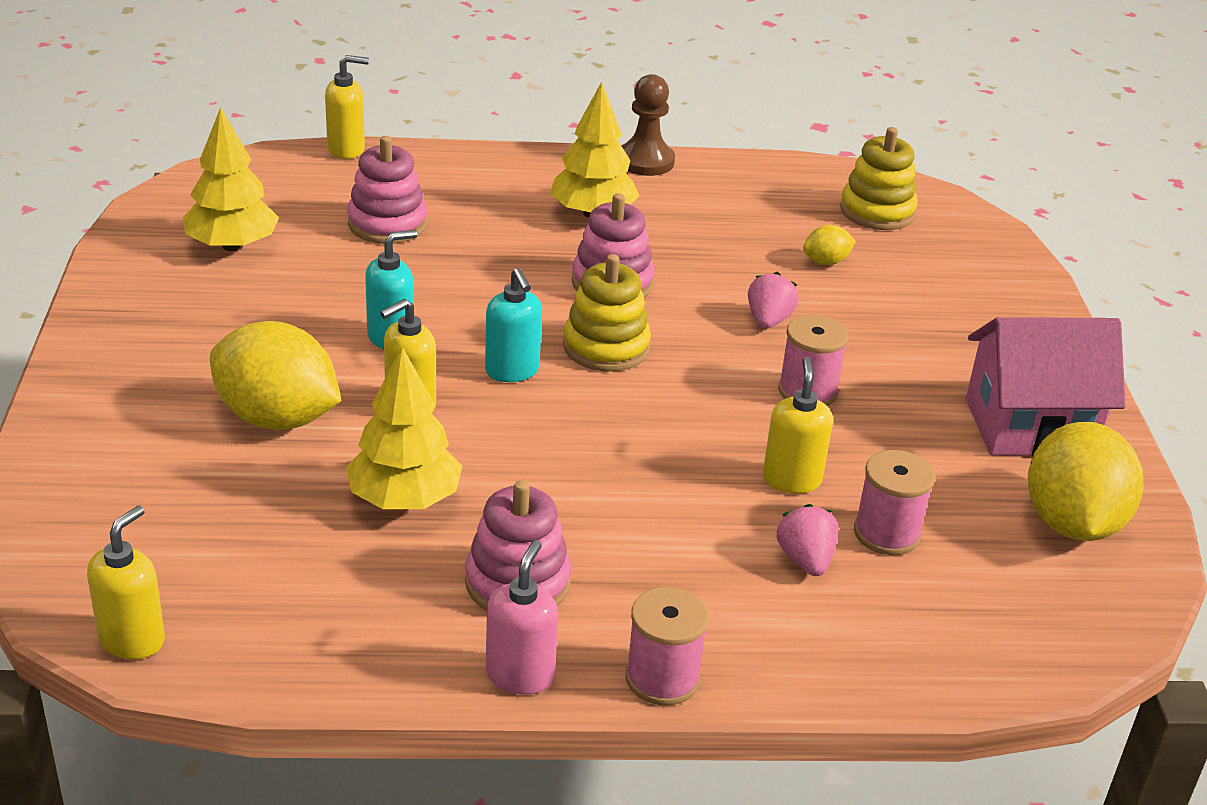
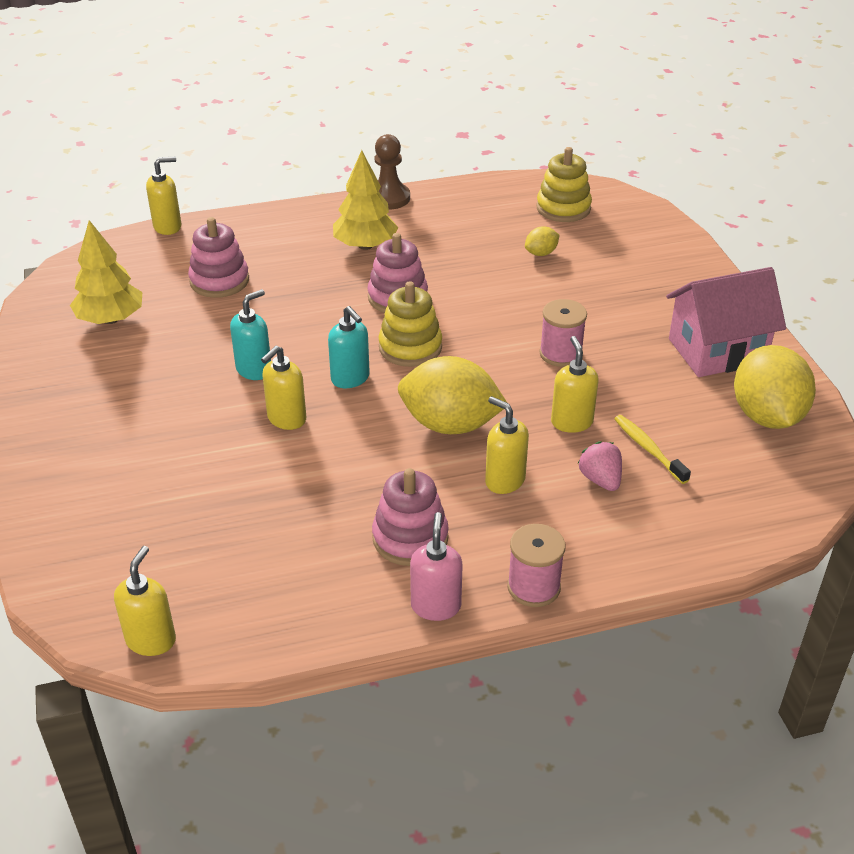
camera: 10 degrees left, 5 degrees up
(277, 418) = (194, 448): yellow lemon -> yellow lemon (450, 424)
(404, 499) = (308, 492): yellow tree -> none
(672, 536) = (504, 480): none -> yellow soap dispenser
(768, 320) = (516, 305): pink strawberry -> none
(886, 533) = (648, 449): pink spool -> yellow toothbrush

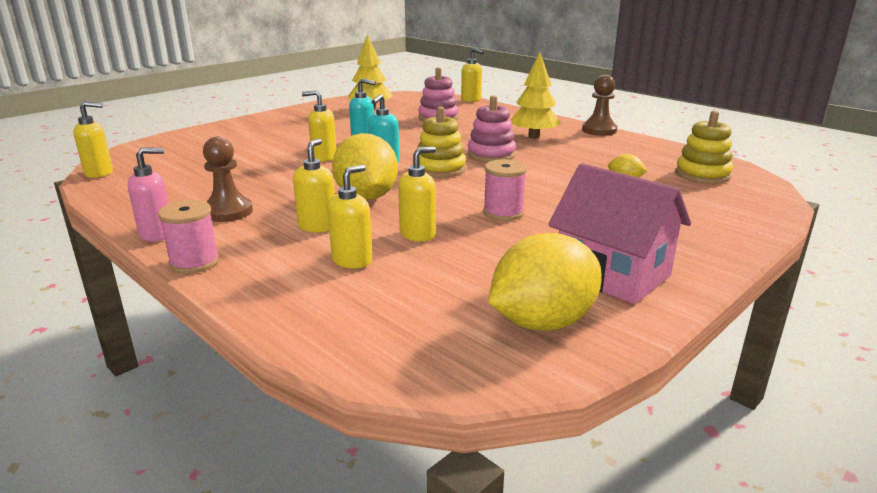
camera: 60 degrees right, 15 degrees down
(410, 538) = (228, 212): pink stacking toy -> brown pawn
(600, 479) = (352, 260): pink strawberry -> yellow soap dispenser
(648, 449) = (416, 272): yellow toothbrush -> none

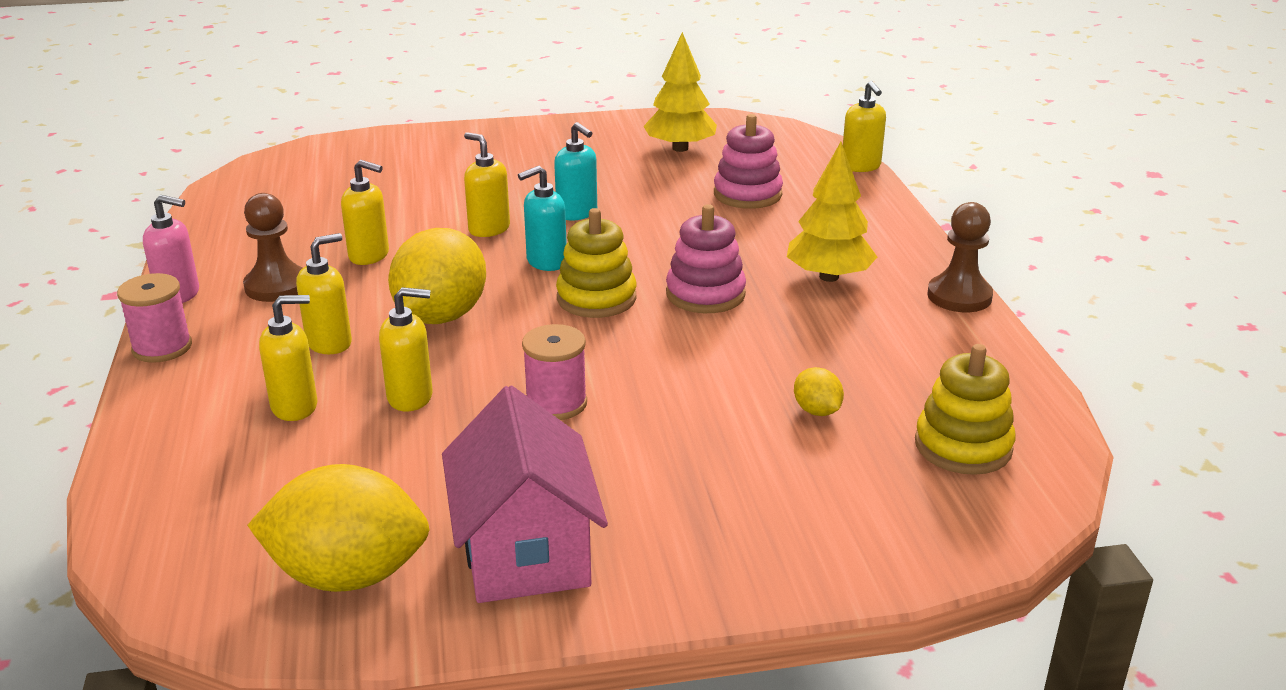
camera: 35 degrees right, 5 degrees up
(99, 173) = (236, 180): yellow soap dispenser -> yellow soap dispenser (369, 256)

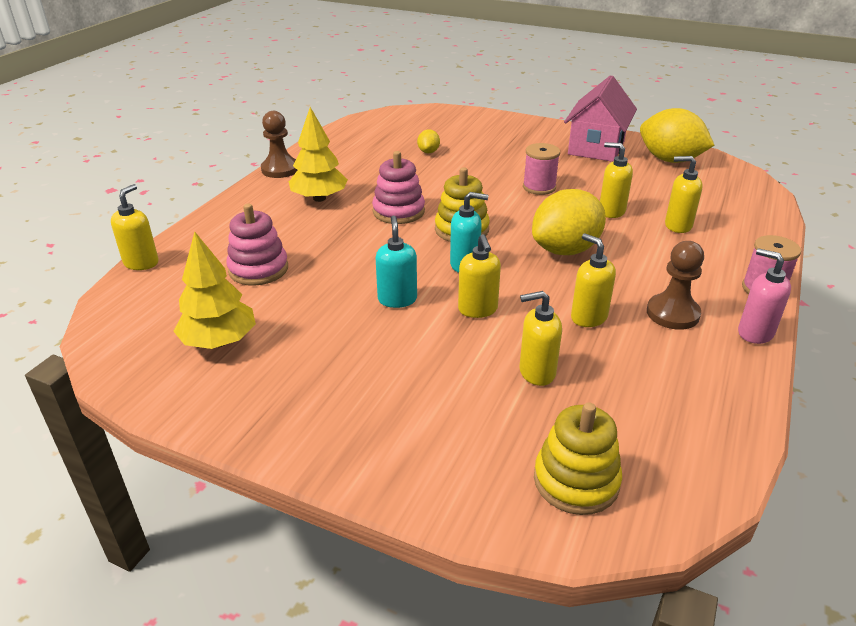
camera: 145 degrees left, 5 degrees up
(329, 343) = (646, 255): yellow soap dispenser -> yellow soap dispenser (536, 372)
(963, 446) = (394, 128): yellow stacking toy -> yellow stacking toy (576, 481)

